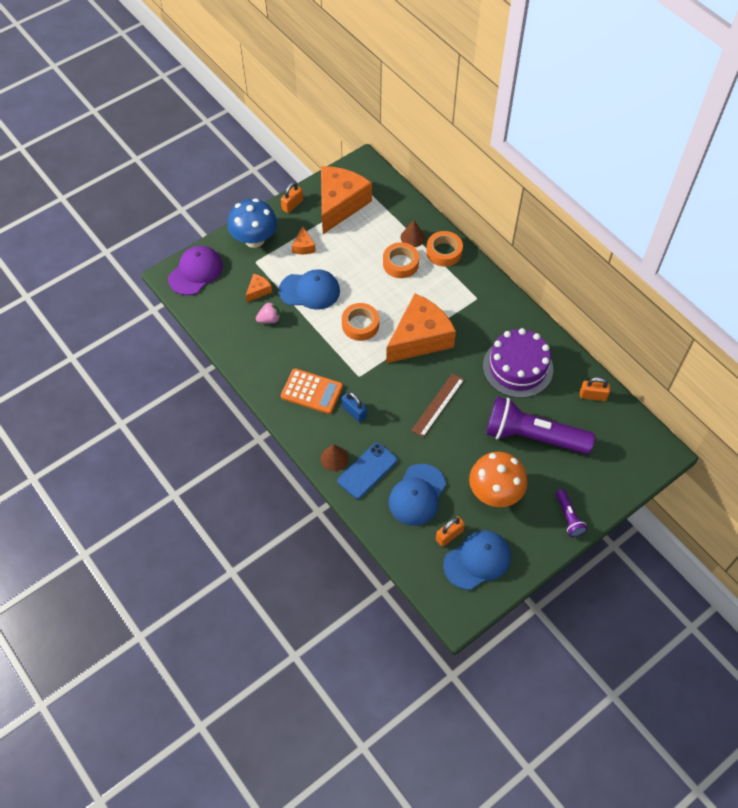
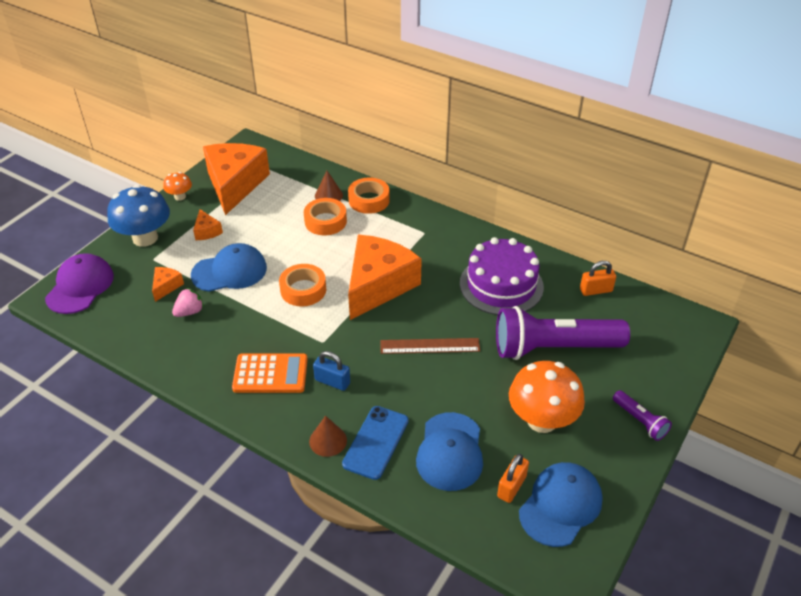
camera: 20 degrees left, 15 degrees down
(292, 205) = (180, 196): orange padlock -> orange mushroom
(438, 405) = (430, 346): brown ruler -> brown ruler turned 75 degrees clockwise

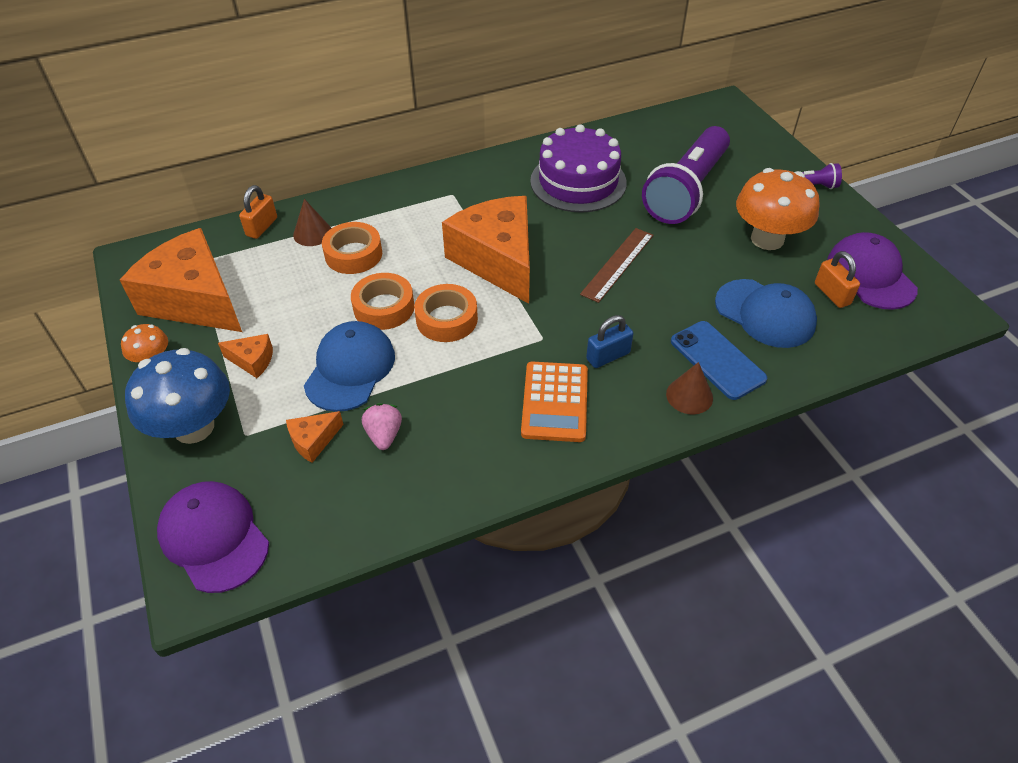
camera: 55 degrees left, 5 degrees up
(166, 286) = (313, 441): orange cheese -> orange cheese turned 90 degrees counterclockwise
(270, 374) = (555, 402): orange calculator -> orange calculator turned 150 degrees clockwise
(369, 200) = (357, 208): orange tape -> orange tape (384, 307)
(560, 505) = (870, 275): blue cap -> purple cap
(596, 290) = (637, 134): orange padlock -> orange padlock (262, 227)

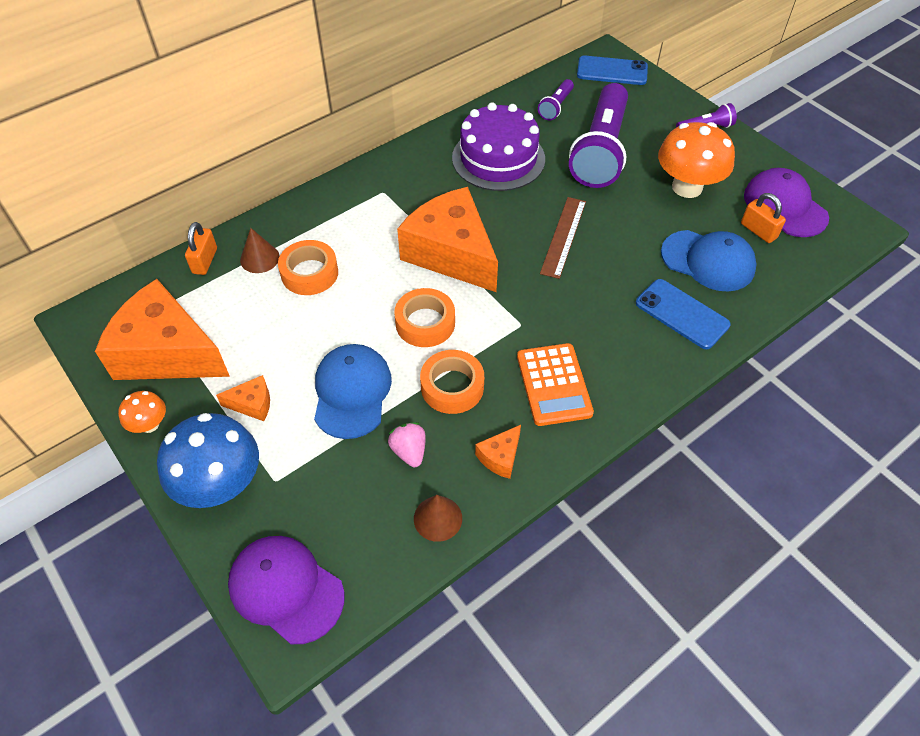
camera: 15 degrees left, 5 degrees up
(313, 441) = (344, 472): orange cheese -> orange cheese (500, 457)
(384, 307) = (360, 323): orange tape -> orange tape (452, 387)
(608, 356) = (585, 330): blue padlock -> none
(655, 143) = (556, 106): none -> purple flashlight
(689, 396) = (669, 353): brown cone -> brown cone (438, 518)
(725, 119) = (612, 71): none -> blue phone

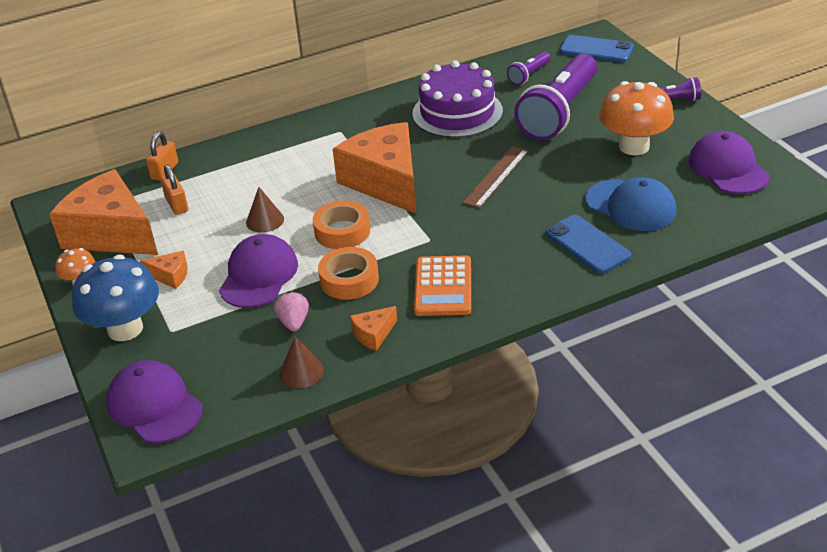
camera: 15 degrees right, 15 degrees down
(259, 258) = (212, 172): brown cone -> brown cone (265, 220)
(309, 273) = (252, 187): orange tape -> none
(352, 392) = (258, 275): blue cap -> purple cap
(758, 231) = (692, 186): orange padlock -> orange padlock (177, 204)

